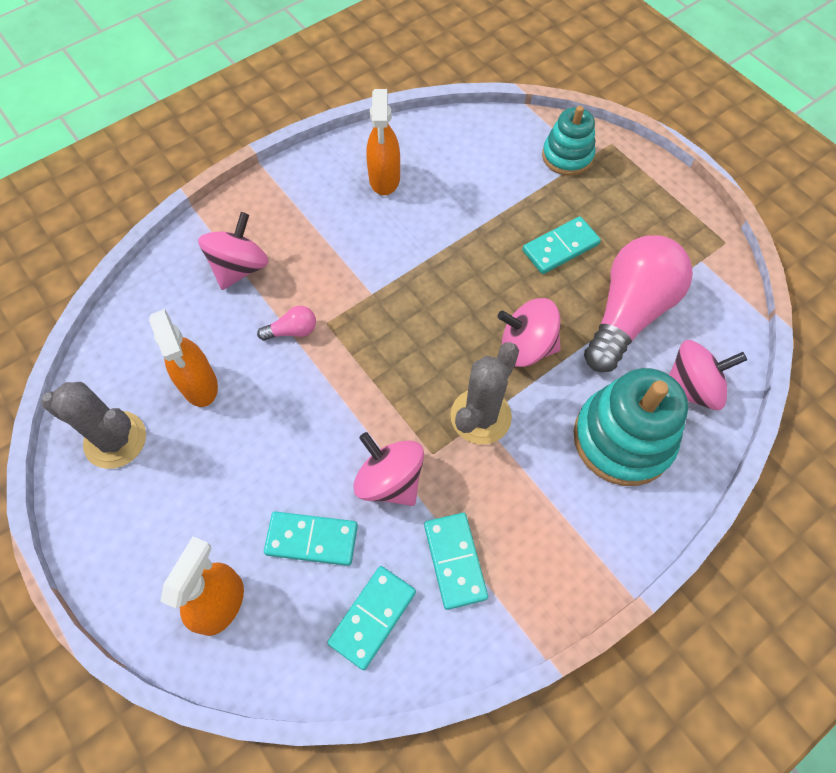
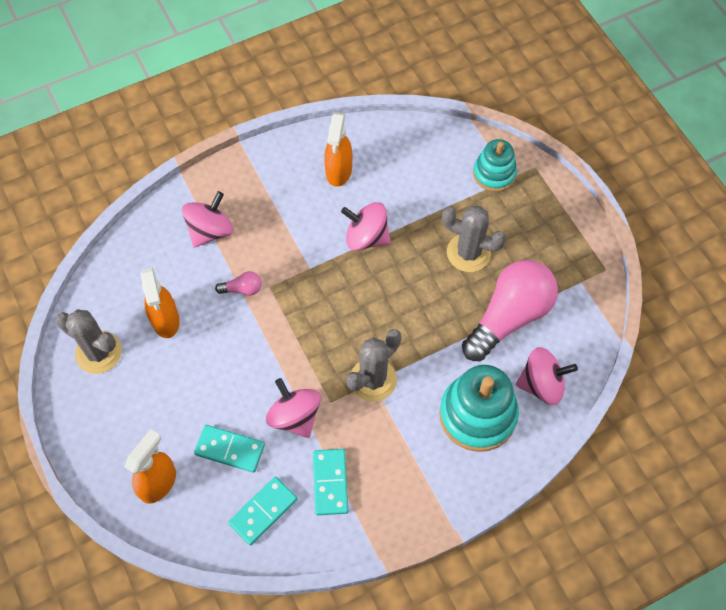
camera: 10 degrees right, 0 degrees up
(526, 347) = (421, 331): pink spinning top -> pink spinning top (366, 237)
(560, 247) = (468, 253): turquoise domino -> grey cactus

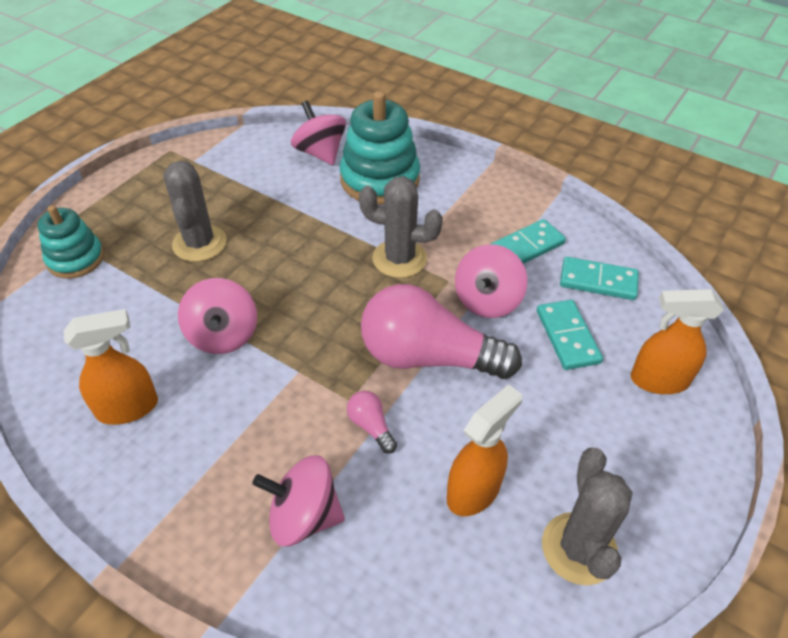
camera: 120 degrees left, 15 degrees down
(509, 317) = (262, 192): pink light bulb -> pink light bulb (428, 357)

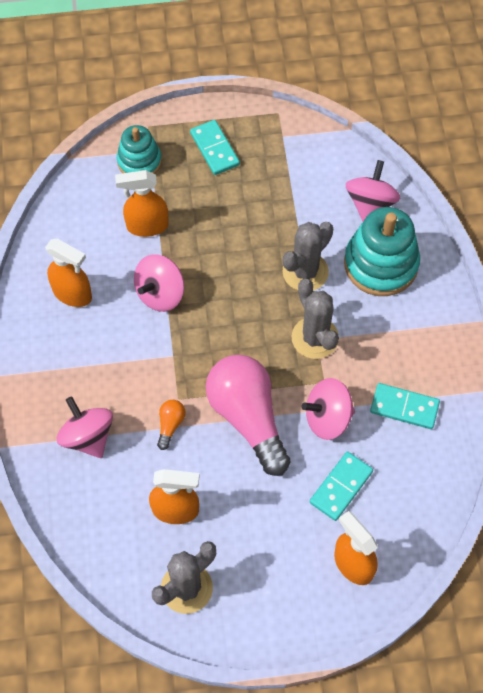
camera: 50 degrees right, 15 degrees up
(143, 297) = (147, 226): none -> orange spray bottle
(199, 243) = (215, 213): grey cactus -> grey cactus (305, 272)
(371, 426) = (170, 425): pink light bulb -> orange light bulb
(598, 281) = (413, 474): turquoise domino -> turquoise domino (214, 149)

